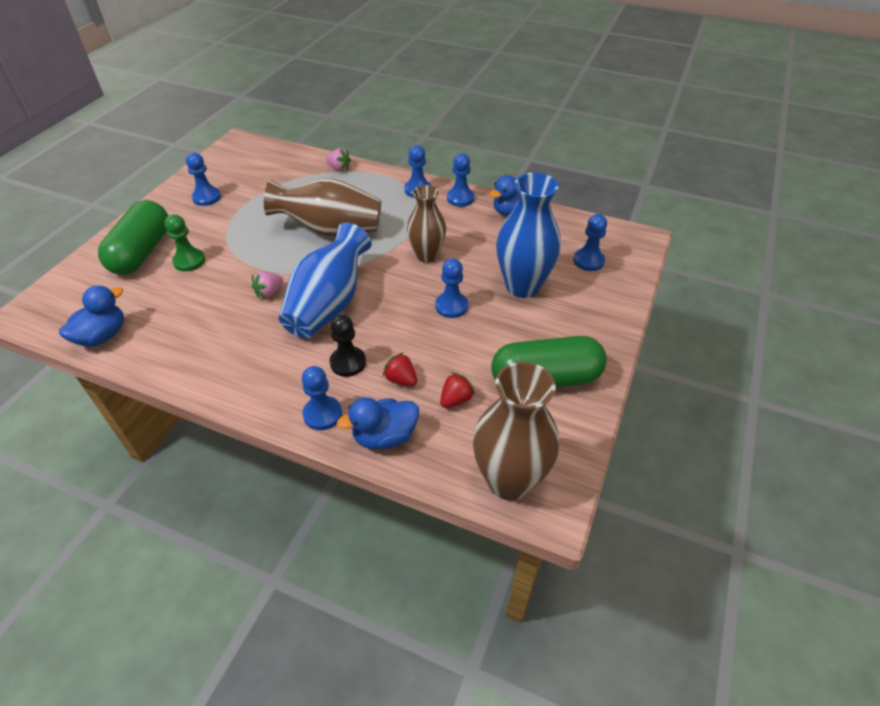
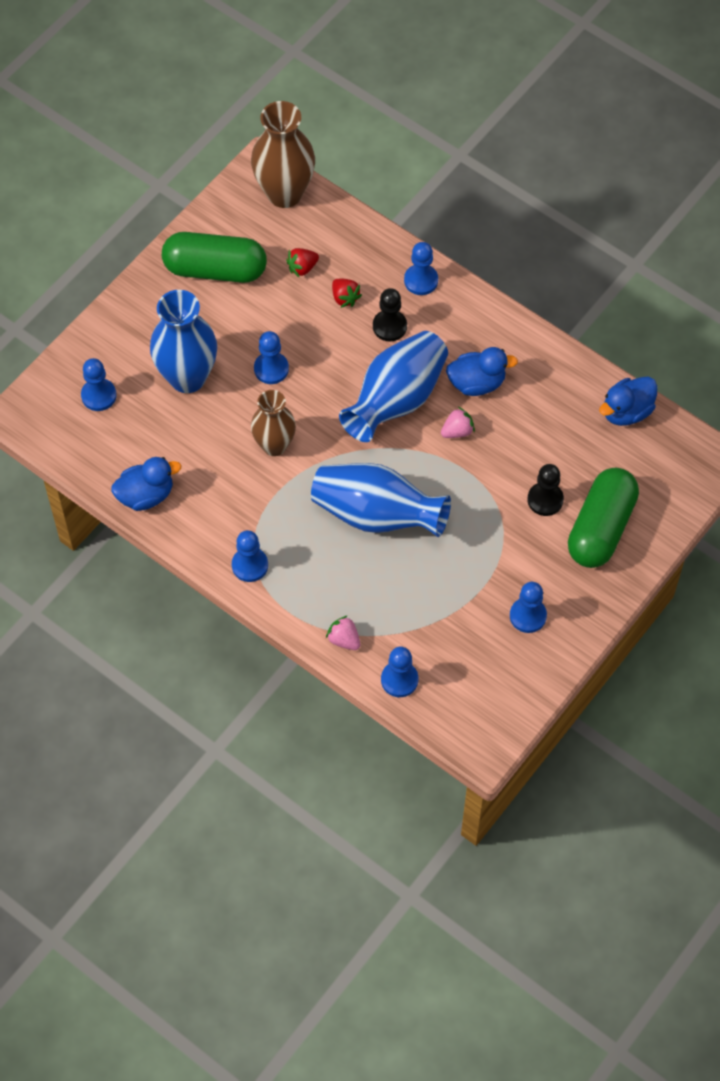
camera: 165 degrees left, 15 degrees up
(189, 261) = (545, 500): green pawn -> black pawn
(330, 230) = (376, 515): brown vase -> blue vase
(384, 436) = (372, 249): blue duck -> blue duck (477, 383)
(460, 198) = (201, 535): blue pawn -> blue pawn (399, 680)

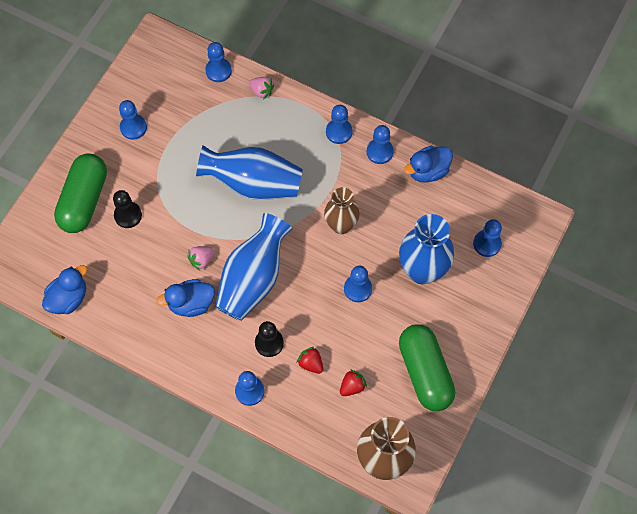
camera: 170 degrees right, 5 degrees up
(202, 530) = (379, 152): none -> blue pawn
(215, 269) = (425, 372): green capsule -> green capsule turned 75 degrees clockwise

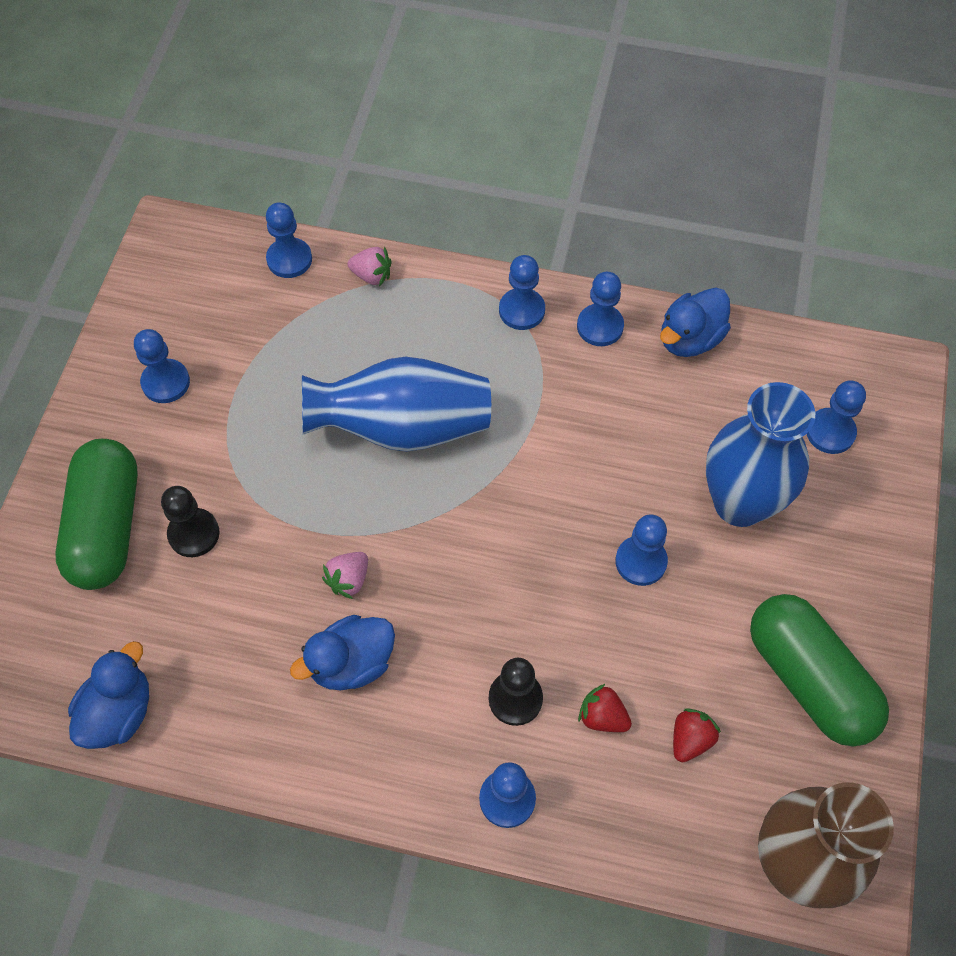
camera: 15 degrees left, 5 degrees down
(253, 278) = (452, 590): blue vase -> none
(341, 225) = (576, 461): brown vase -> none

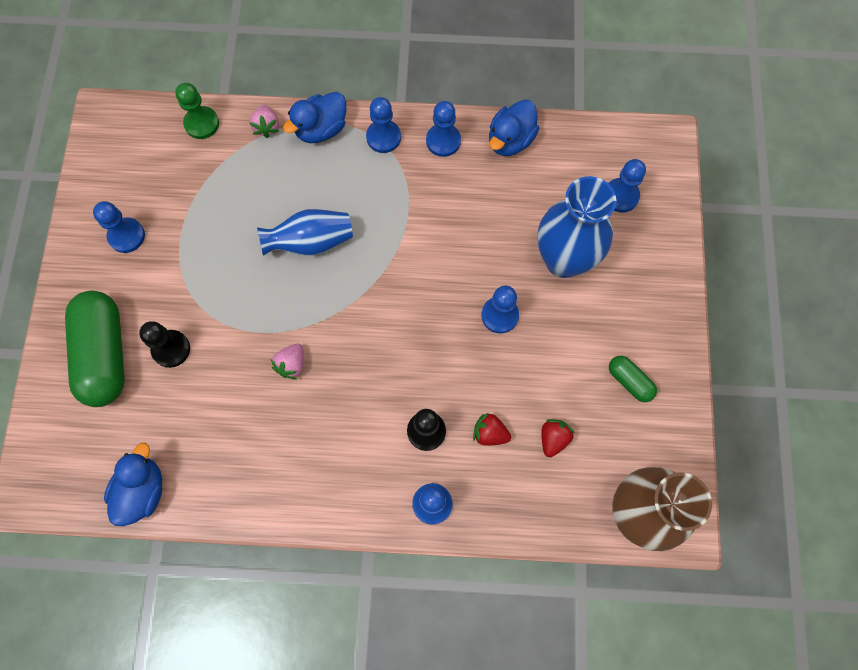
camera: 10 degrees left, 10 degrees up
(289, 259) = (202, 123): blue pawn -> green pawn
(351, 663) = (305, 426): blue duck -> blue duck (321, 129)
(372, 275) = (267, 127): pink strawberry -> pink strawberry turned 75 degrees clockwise
(403, 427) = (311, 242): blue vase -> blue vase, size x0.66
(809, 679) = (629, 381): green capsule -> green capsule, size x0.47

